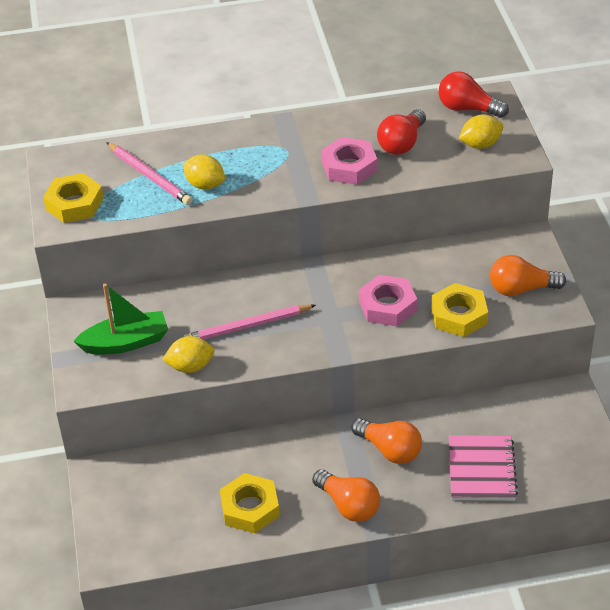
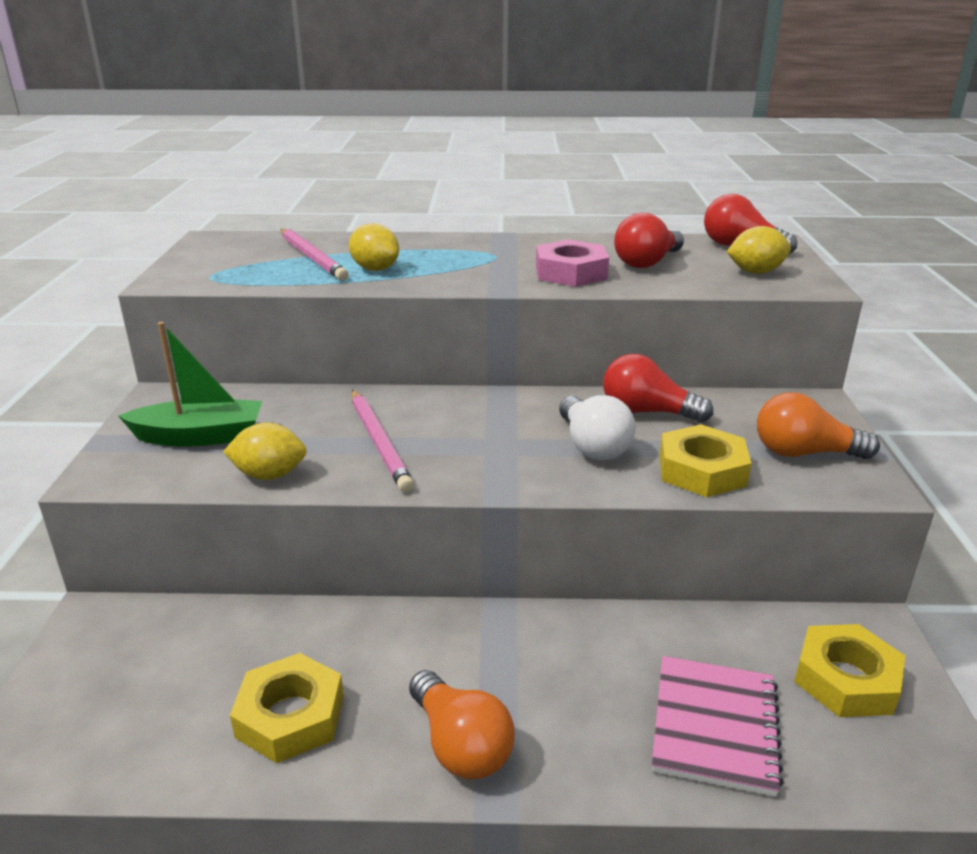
camera: 10 degrees right, 15 degrees down
(74, 204) = (202, 268): yellow nut -> yellow nut (846, 679)
(248, 326) = (379, 442): pink pencil -> pink pencil turned 105 degrees counterclockwise
(387, 306) = (592, 446): pink nut -> white light bulb
(390, 450) = (558, 664): orange light bulb -> none
(417, 268) = (647, 412): none -> red light bulb

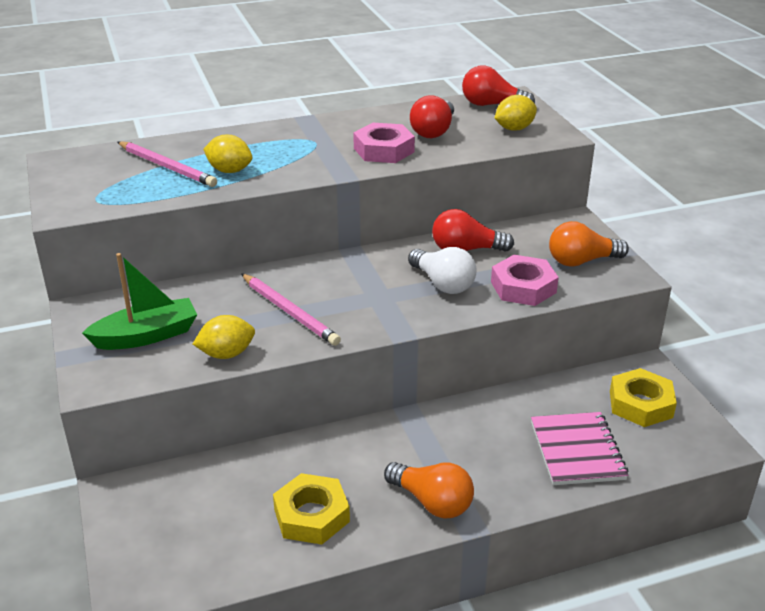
camera: 20 degrees left, 5 degrees up
(701, 470) = (523, 287): yellow nut -> pink nut

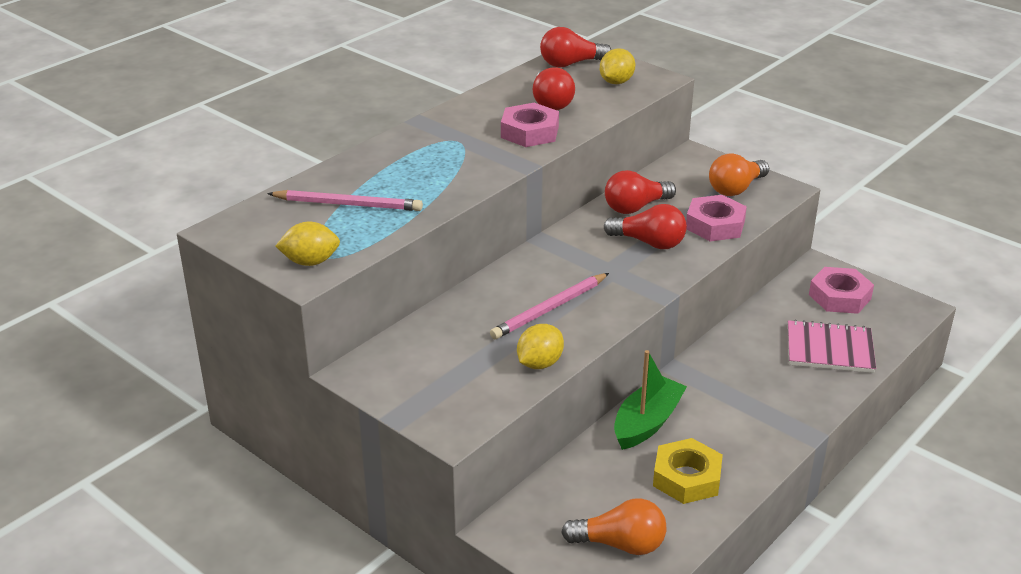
camera: 30 degrees left, 0 degrees up
(146, 336) = (448, 374): green boat -> green boat (647, 423)
(229, 171) = (414, 191): yellow lemon -> yellow lemon (310, 262)
(289, 311) = (550, 309): pink pencil -> pink pencil turned 120 degrees clockwise
(432, 502) = (766, 429): orange light bulb -> orange light bulb (620, 544)
(443, 284) = (649, 243): white light bulb -> red light bulb
(577, 451) = (829, 349): pink notebook -> pink notebook turned 45 degrees counterclockwise
(640, 404) = (839, 297): yellow nut -> pink nut

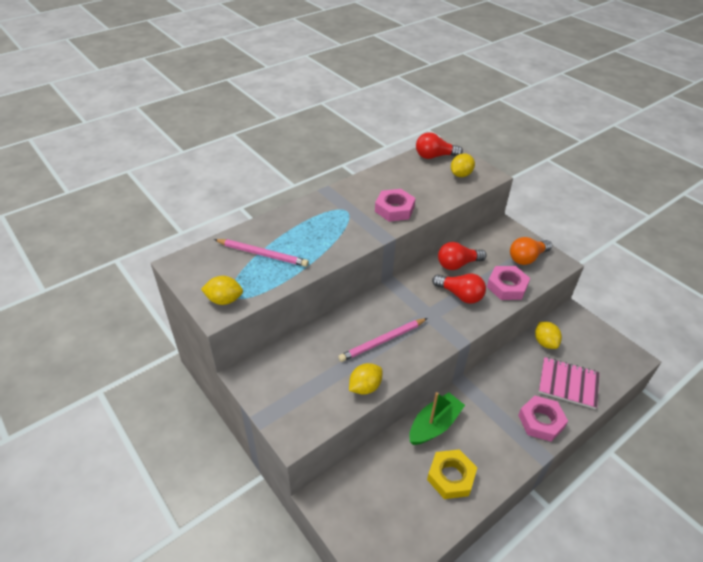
camera: 10 degrees right, 10 degrees up
(551, 102) = (414, 186): red light bulb -> none
(620, 544) = (395, 526): orange light bulb -> none
(785, 305) = (545, 342): none -> yellow lemon
(839, 297) = (583, 341): pink nut -> pink nut (541, 421)

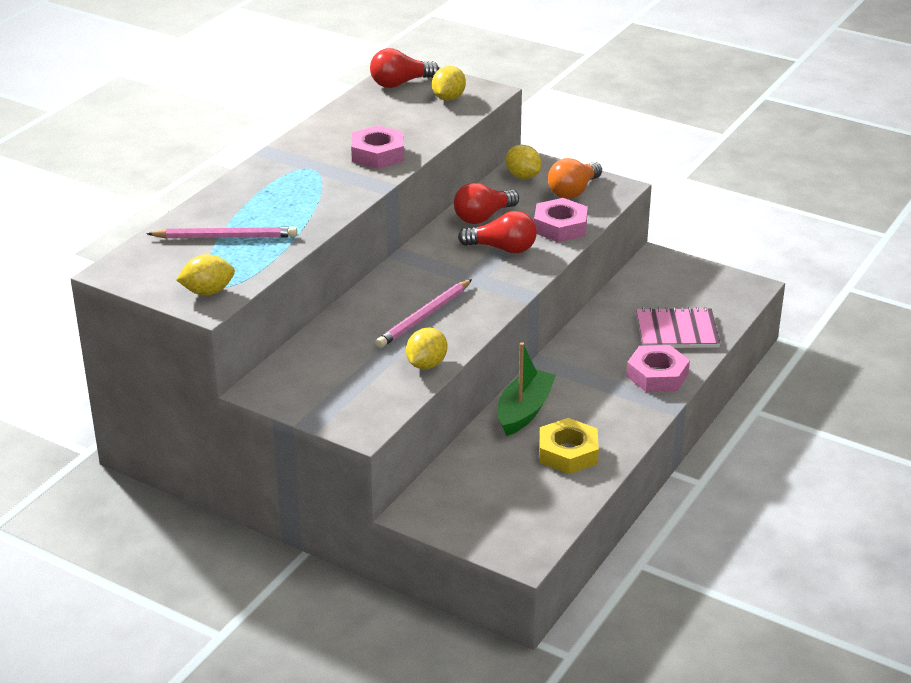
camera: 20 degrees left, 10 degrees down
(545, 342) = (631, 296): yellow lemon -> yellow lemon (522, 176)

